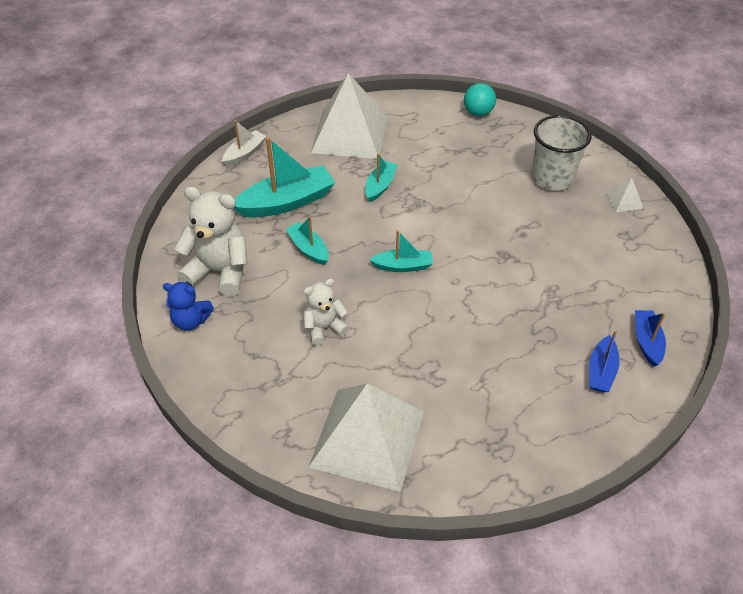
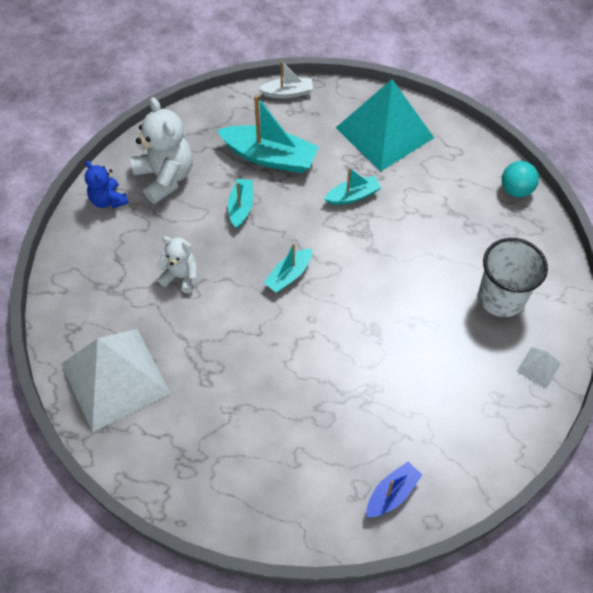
camera: 45 degrees right, 10 degrees up
(350, 134) = (385, 132): white pyramid -> turquoise pyramid
(403, 266) = (289, 275): turquoise boat -> turquoise boat turned 90 degrees clockwise
(601, 371) = (326, 481): blue boat -> none

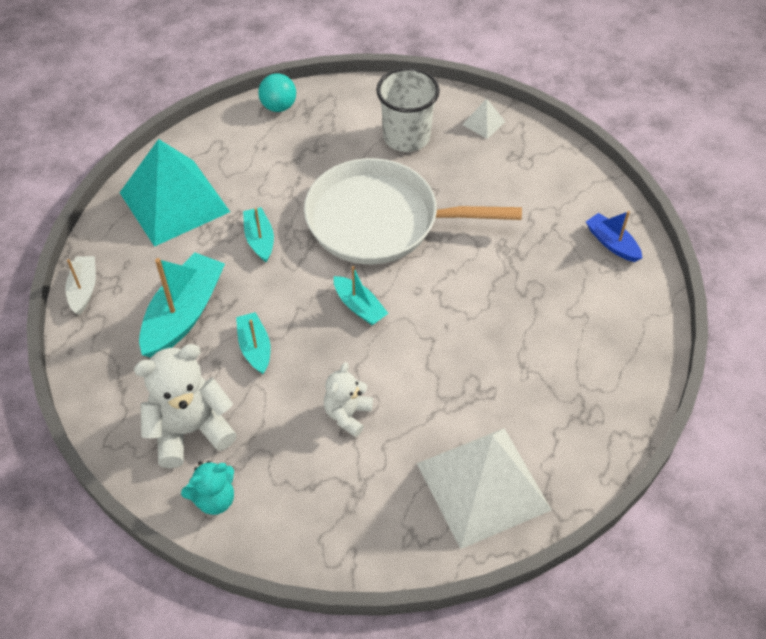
camera: 85 degrees left, 5 degrees down
(108, 200) = (214, 499): blue teddy bear -> turquoise teddy bear
(241, 207) = (255, 348): turquoise boat -> turquoise boat turned 60 degrees clockwise
(389, 283) = (379, 220): none -> white pan

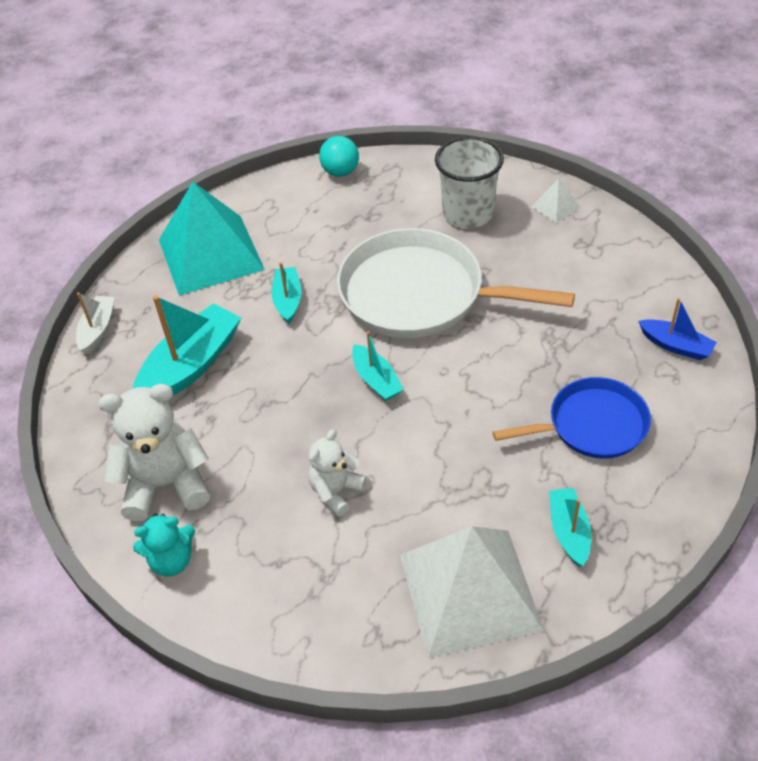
camera: 15 degrees right, 5 degrees down
(255, 348) = (255, 409): turquoise boat -> turquoise boat (569, 531)
(556, 324) = (592, 425): none -> blue pan
(612, 243) = (675, 346): blue boat -> blue boat turned 150 degrees clockwise

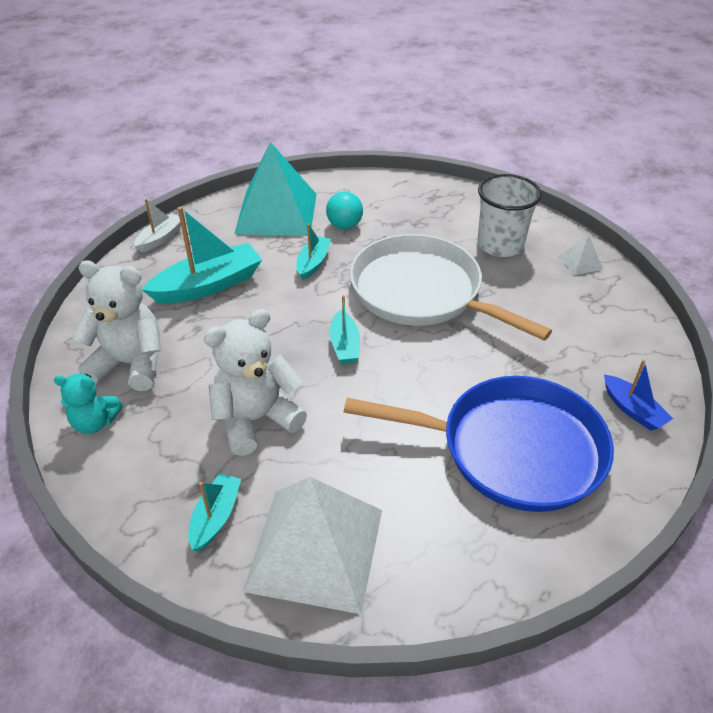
camera: 20 degrees right, 5 degrees down
(336, 491) = (256, 419): white teddy bear -> white teddy bear, size x1.71
(340, 172) = (413, 186): turquoise ball -> turquoise ball (344, 225)
(569, 531) = (437, 534): turquoise boat -> turquoise boat (216, 517)
(592, 425) = (513, 449): blue pan -> blue pan, size x1.66

